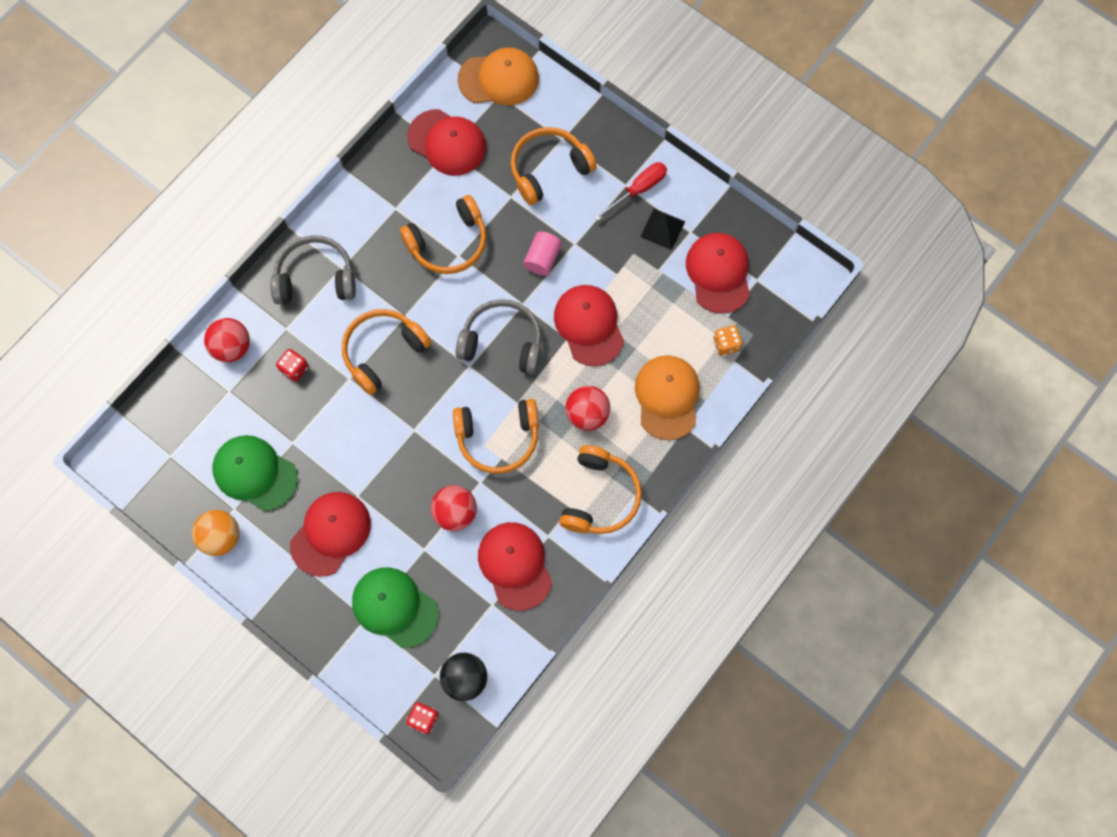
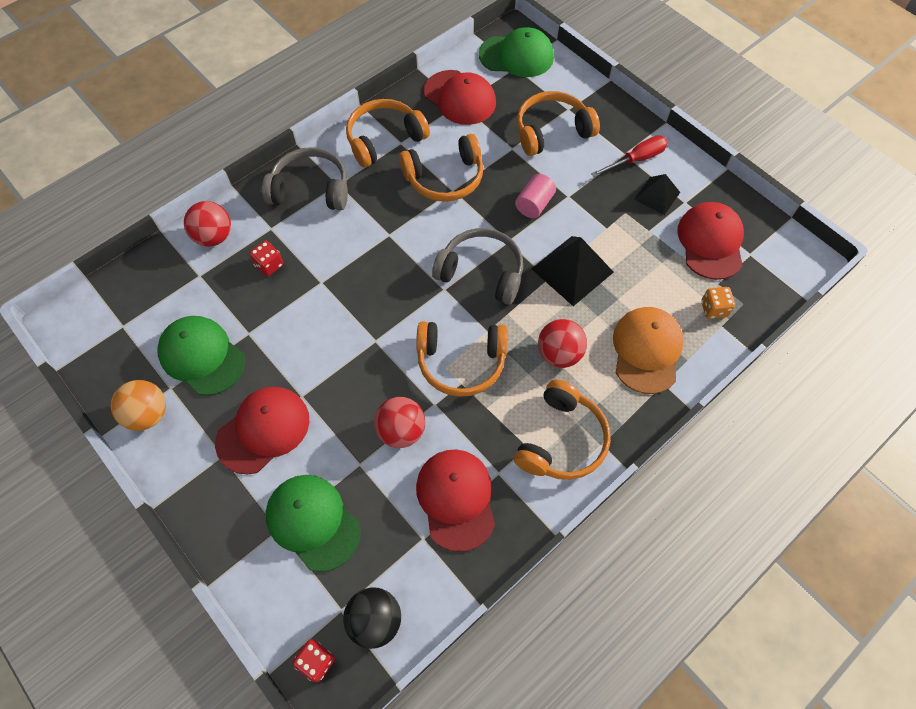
camera: 10 degrees right, 10 degrees down
(383, 352) = (360, 263): orange headphones -> orange headphones (384, 139)
(499, 79) = (516, 56): orange cap -> green cap
(589, 325) = (572, 270): red cap -> black pyramid

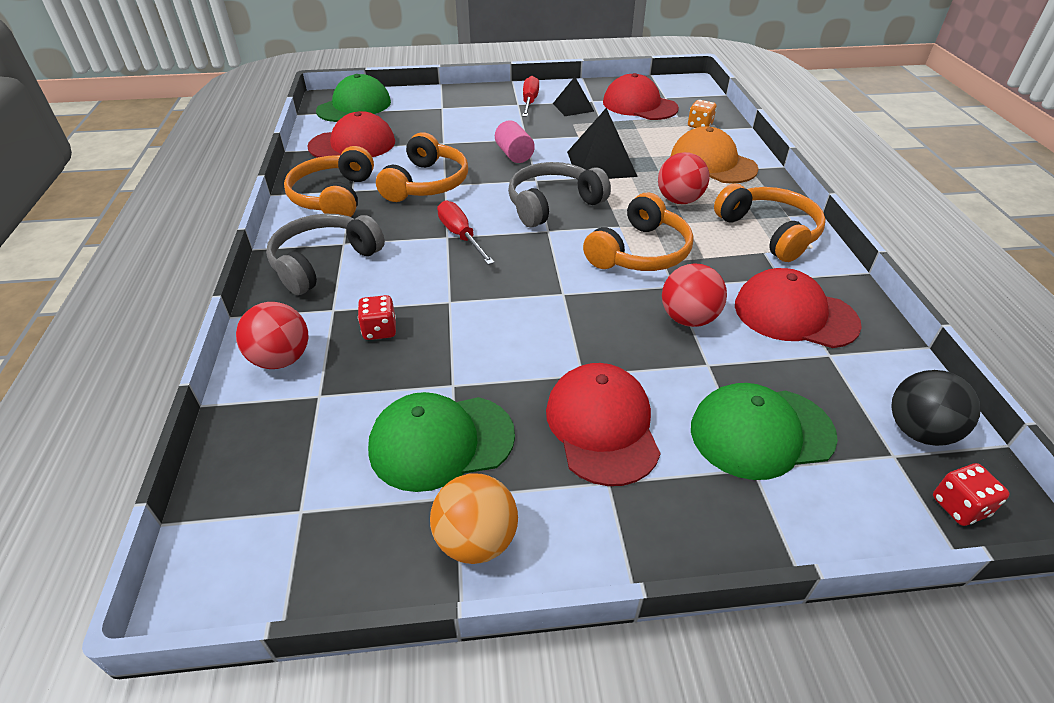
camera: 55 degrees left, 20 degrees down
(396, 242) = (460, 236): none -> red screwdriver
(551, 131) = (453, 121): orange headphones -> none

